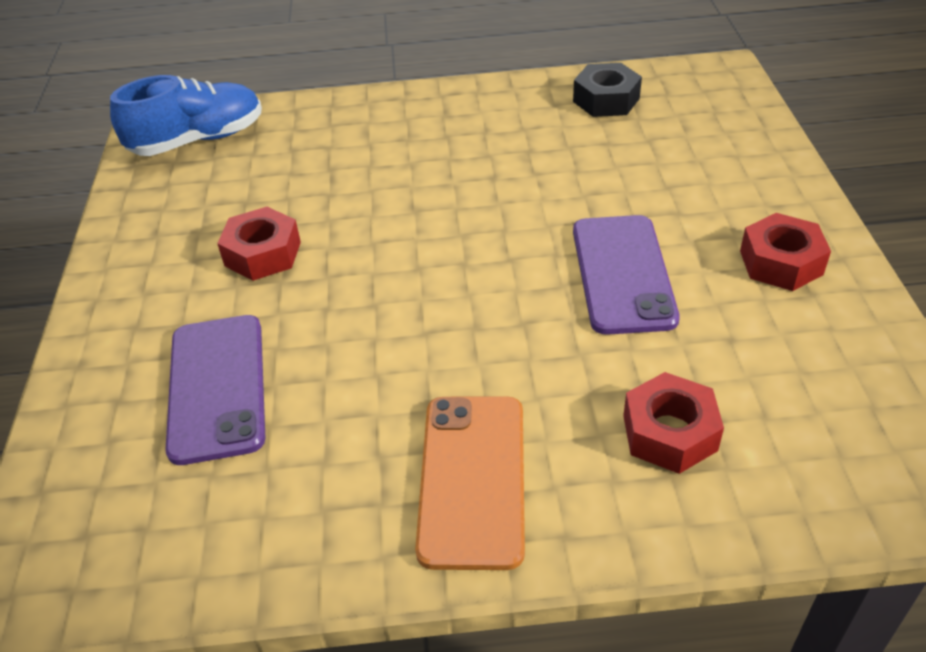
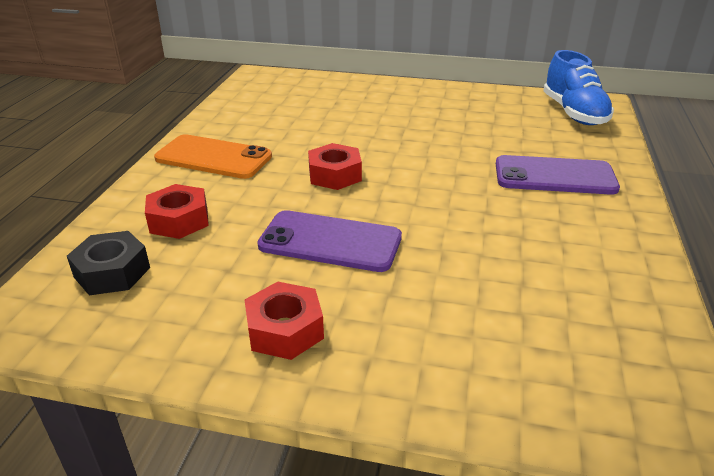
camera: 105 degrees right, 10 degrees down
(217, 387) = (333, 107): purple phone -> purple phone (554, 176)
(263, 254) = (434, 124): red nut -> red nut (335, 175)
(606, 100) = (611, 306): black nut -> black nut (112, 272)

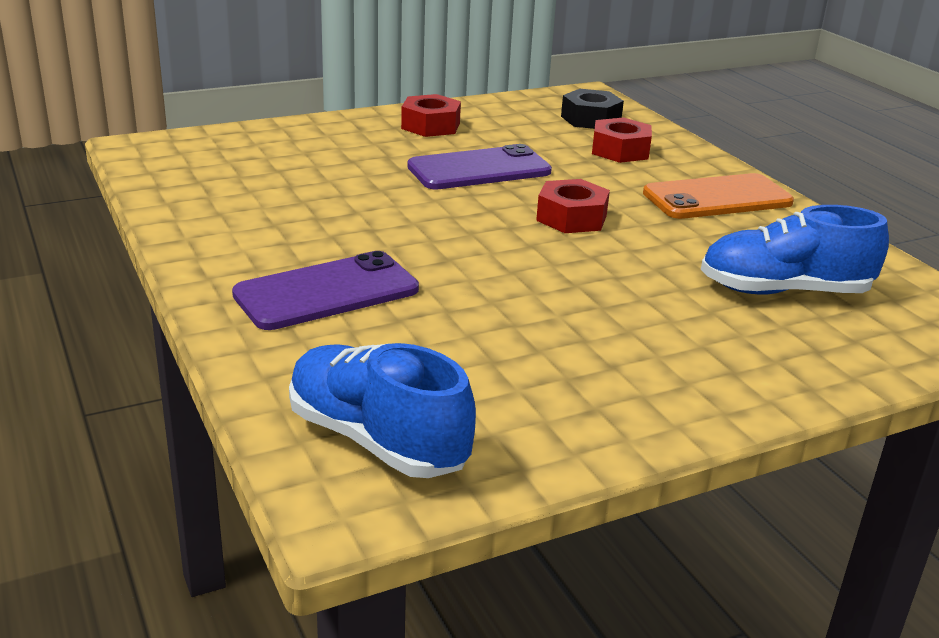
camera: 140 degrees right, 5 degrees down
(305, 107) = (784, 291): none -> blue shoe

